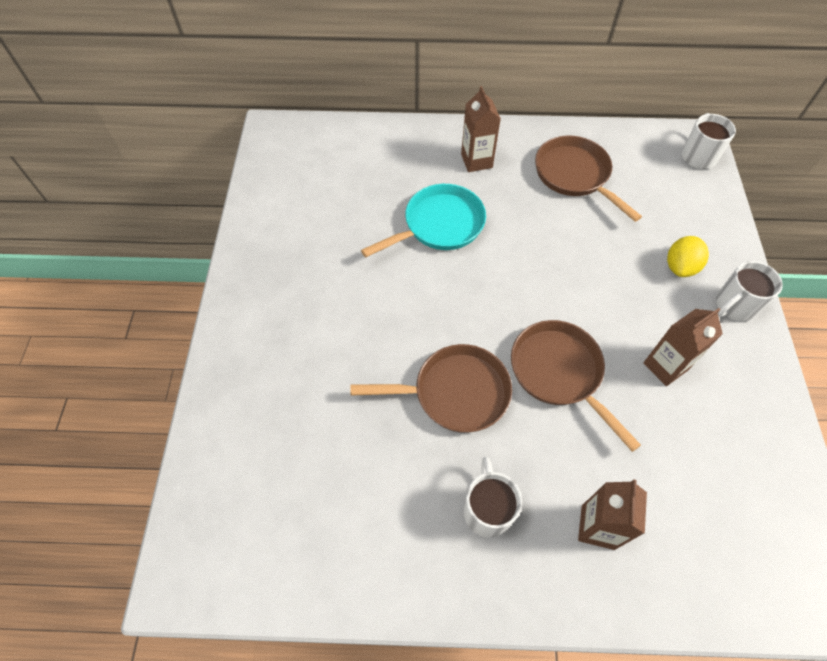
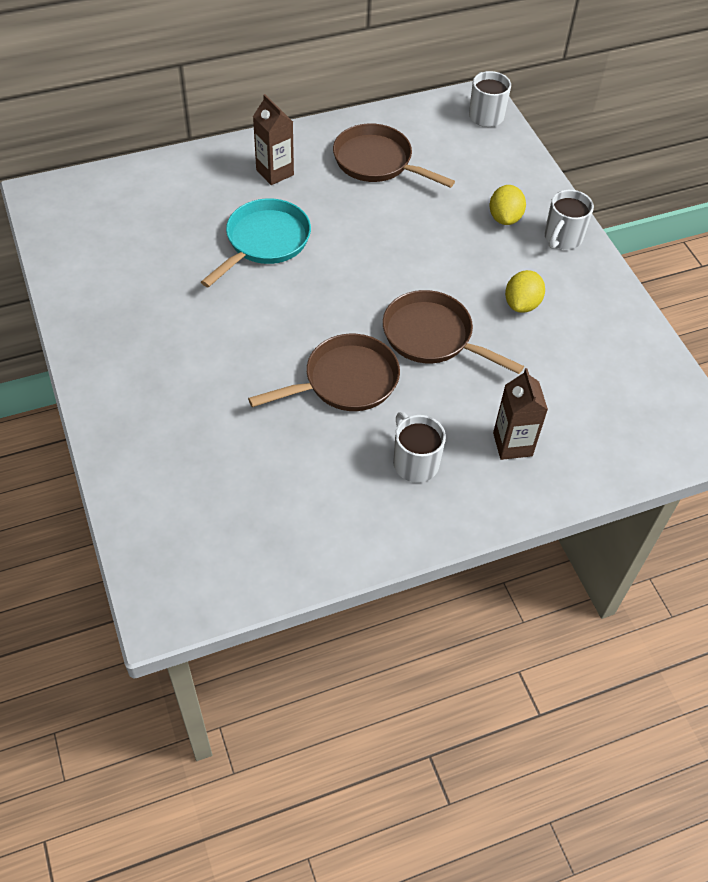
camera: 25 degrees left, 5 degrees down
(665, 366) = (522, 304): brown carton -> yellow lemon

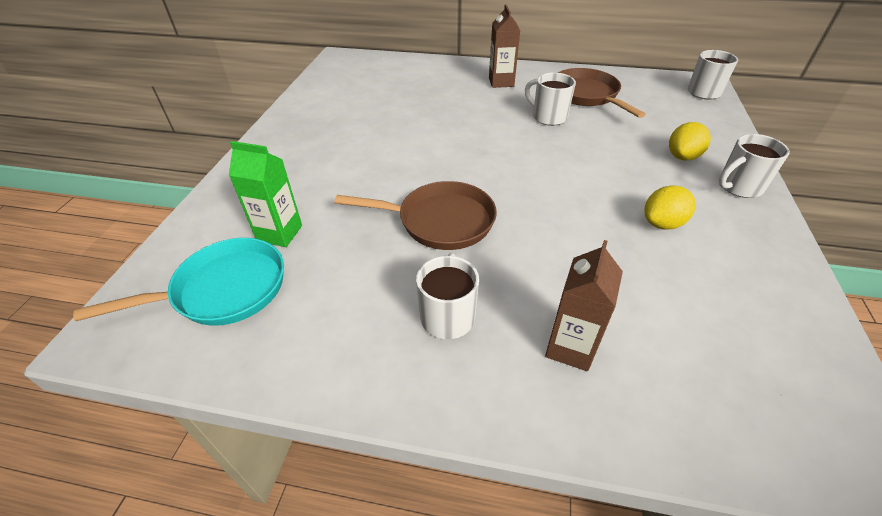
camera: 35 degrees right, 10 degrees down
(214, 457) = (279, 233): none -> green carton
(264, 242) = (458, 114): turquoise pan -> turquoise pan (223, 290)
(358, 210) = (548, 117): none -> white mug
(432, 336) = (549, 217): brown pan -> none

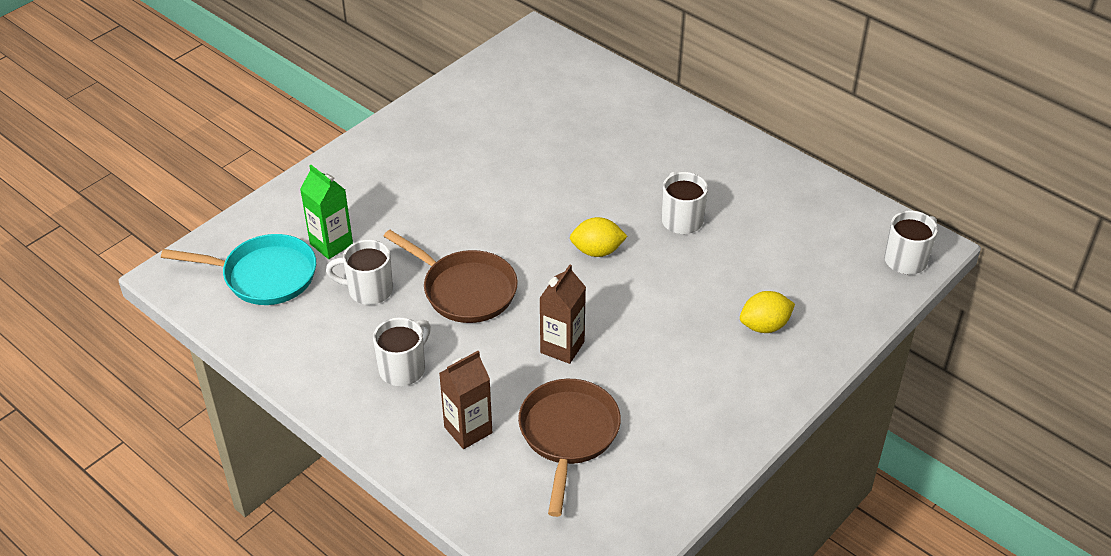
camera: 30 degrees right, 0 degrees up
(501, 82) = (682, 149): brown carton -> brown carton (562, 347)
(587, 95) = (759, 208): brown pan -> brown pan (568, 435)
(662, 223) = (653, 378): yellow lemon -> yellow lemon (597, 251)
(738, 187) = (775, 380): white mug -> white mug (368, 290)

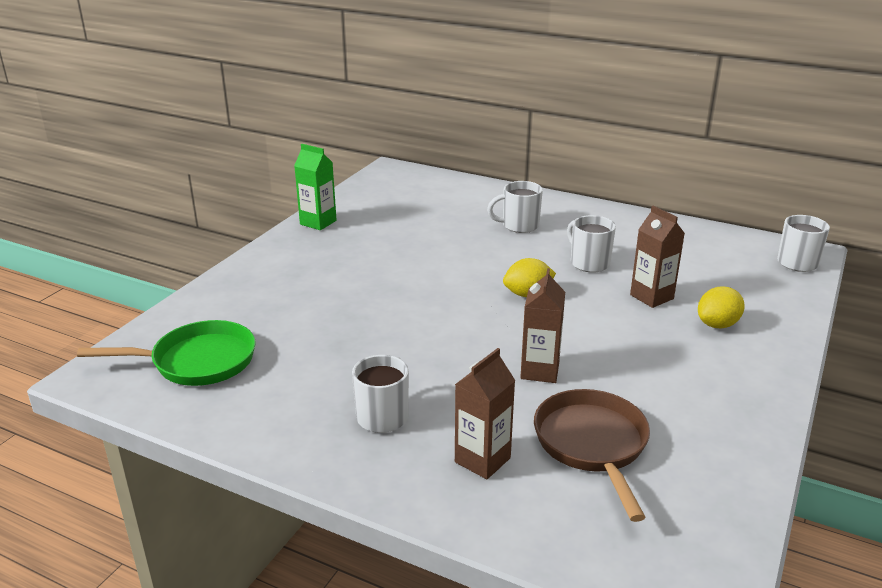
camera: 15 degrees left, 15 degrees down
(264, 276) = (197, 361): turquoise pan -> green pan
(331, 244) = (262, 326): green carton -> green carton (318, 222)
(368, 290) = (316, 356): white mug -> white mug (519, 226)
(465, 290) = (416, 341): brown pan -> none
(720, 278) = (651, 297): none -> brown carton

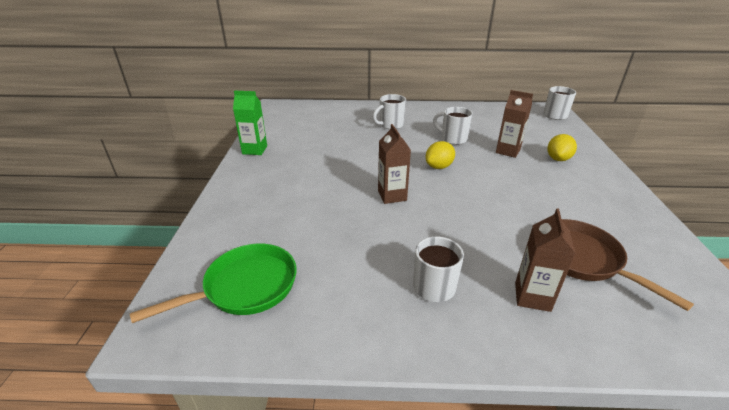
camera: 25 degrees left, 5 degrees up
(540, 371) = (498, 216): brown carton -> brown carton (392, 196)

